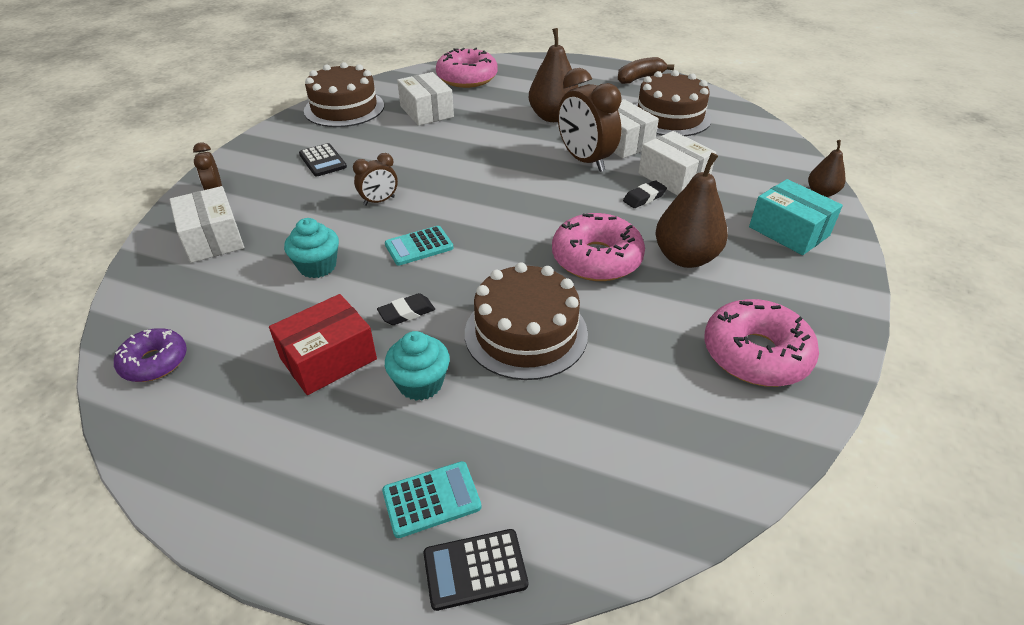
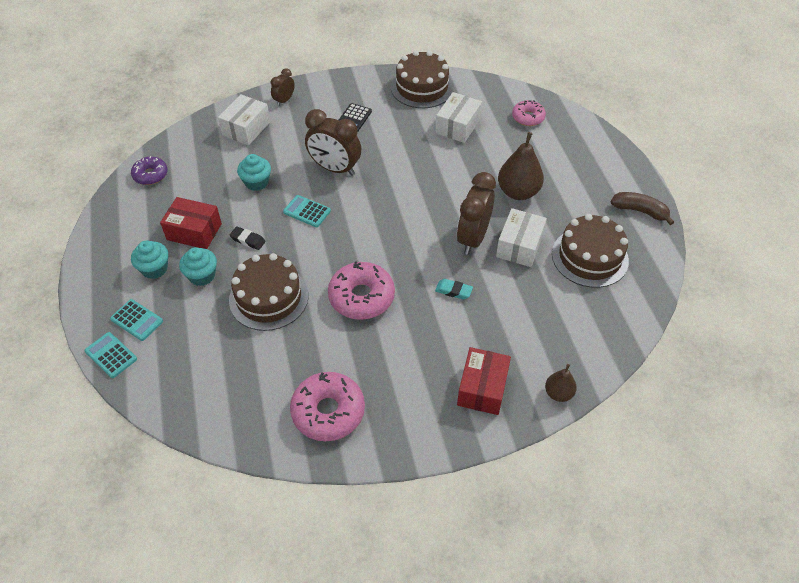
camera: 55 degrees right, 10 degrees up
(348, 433) = (154, 269): none -> turquoise cupcake
(379, 201) = (335, 168): brown clock -> brown clock, size x1.89
(467, 78) = (528, 117): pink donut -> pink donut, size x0.60
(475, 569) = (111, 355): black calculator -> turquoise calculator
(644, 198) = (453, 291): black eraser -> turquoise eraser
(673, 177) = (496, 296): white box -> none
(685, 258) = (400, 341): brown pear -> none
(788, 231) = (482, 388): turquoise box -> red box

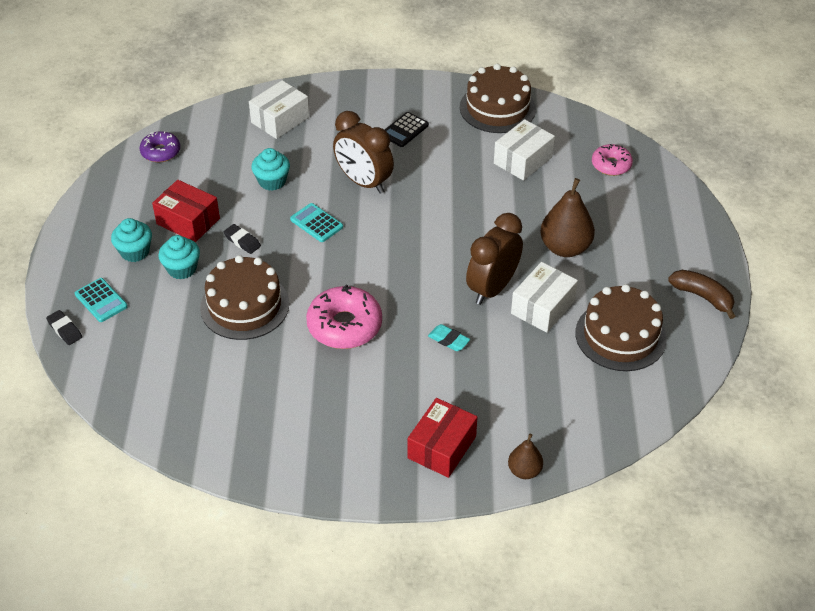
camera: 15 degrees right, 5 degrees down
(111, 355) = (65, 330): turquoise calculator -> black eraser
(284, 100) = (333, 95): brown clock -> none
(328, 411) = (268, 434): pink donut -> none

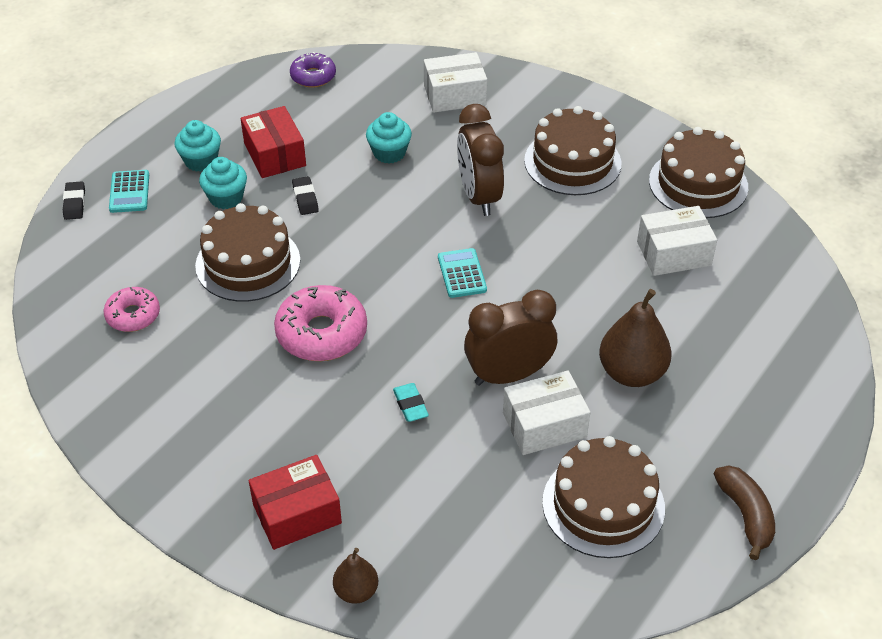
camera: 35 degrees right, 0 degrees up
(316, 223) = (392, 215): turquoise calculator -> turquoise calculator (462, 273)
(404, 130) = (572, 162): black calculator -> brown cake
(611, 165) = (774, 307): pink donut -> pink donut (133, 315)

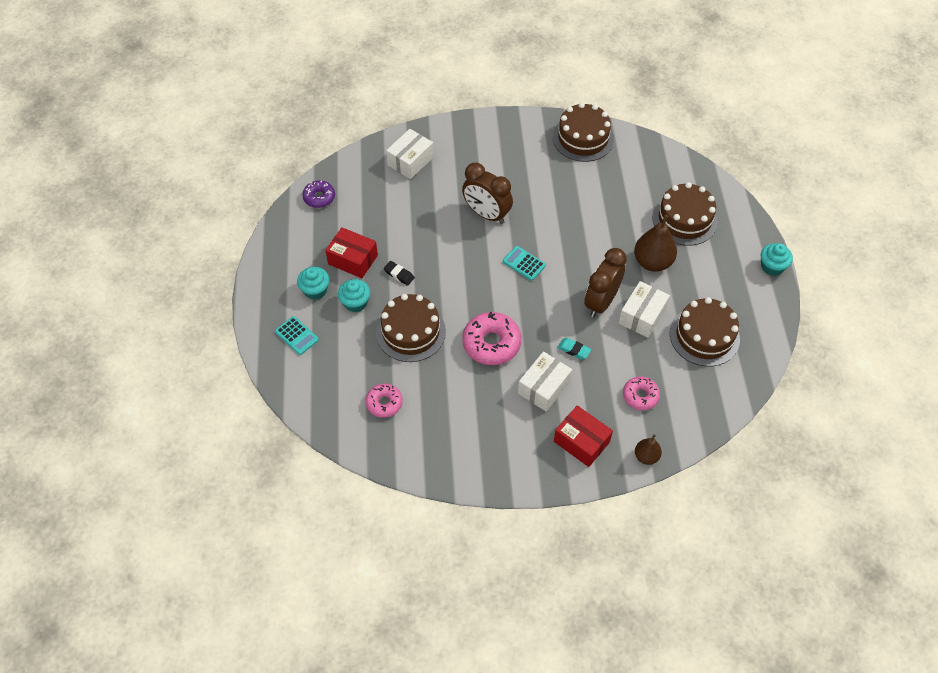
camera: 40 degrees left, 10 degrees up
(75, 203) = (273, 364): black eraser -> none
(297, 514) = (581, 442): red box -> red box turned 75 degrees counterclockwise
(389, 153) = (413, 218): turquoise cupcake -> turquoise cupcake (772, 267)
(432, 515) = (640, 396): none -> pink donut
(572, 162) = (512, 164): brown cake -> brown cake (684, 219)
(673, 253) = (609, 185): white box -> white box (543, 387)
(745, 515) = (763, 297): brown banana -> none

